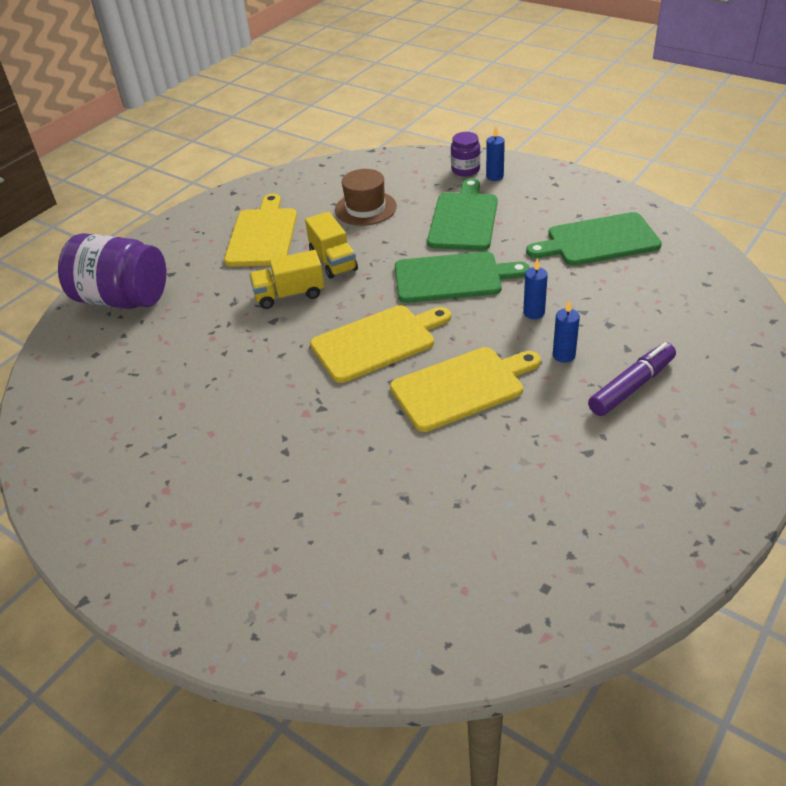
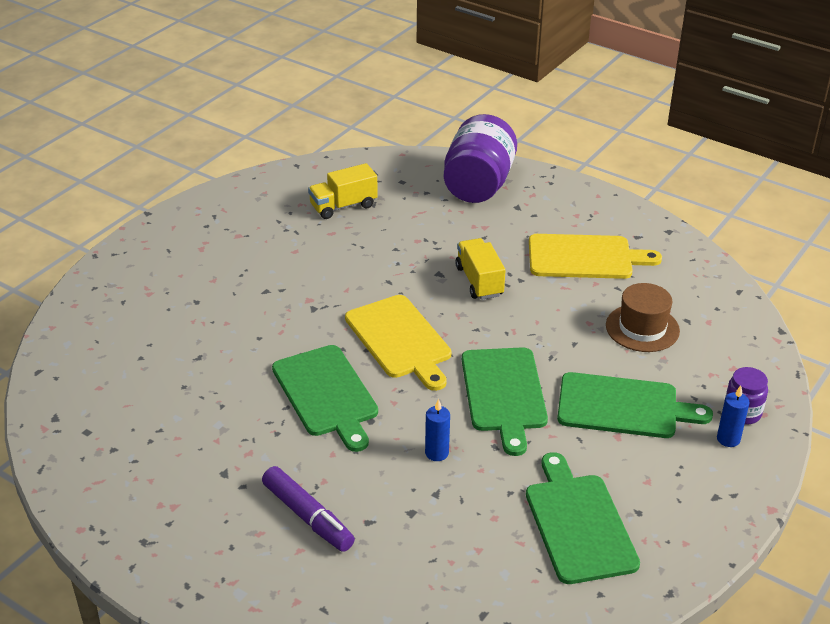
camera: 85 degrees right, 5 degrees down
(333, 261) = (537, 307): yellow truck -> yellow truck (343, 206)
(462, 387) = (326, 394): yellow cutting board -> green cutting board
(563, 355) = (363, 470): blue candle -> none

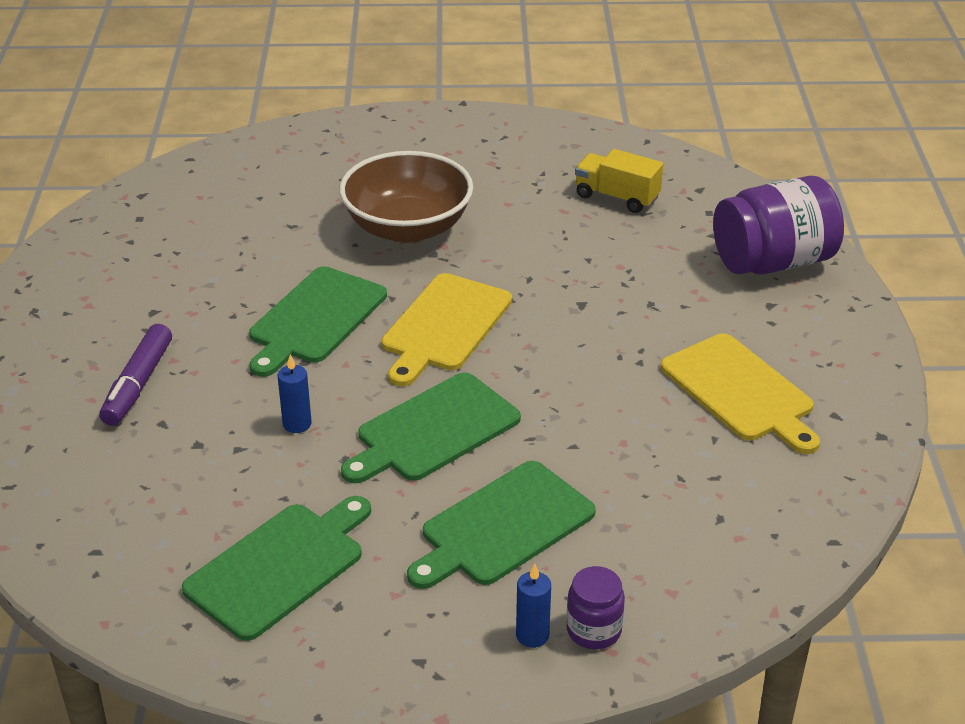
camera: 55 degrees right, 0 degrees up
(269, 305) = (407, 228): none -> brown bowl
(479, 281) = (601, 335): yellow truck -> none
(623, 407) = (503, 527): green cutting board -> green cutting board turned 75 degrees clockwise
(642, 328) = (661, 487): brown hat -> none

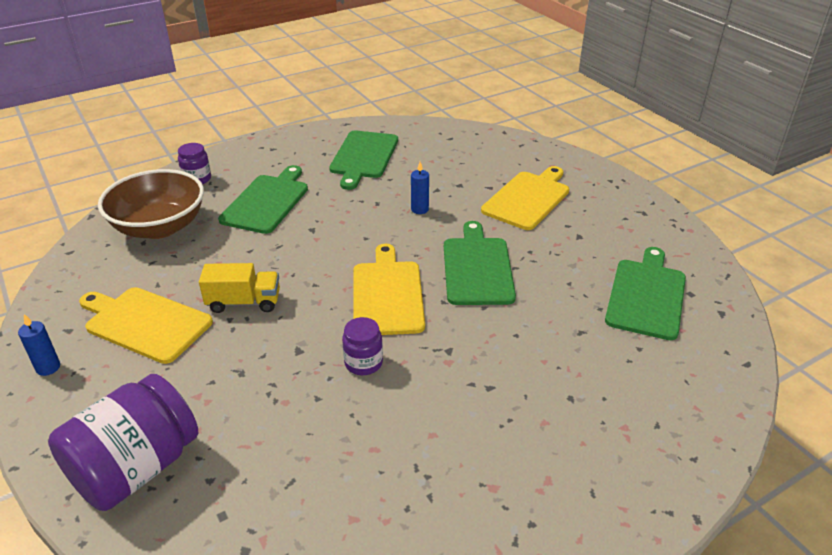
camera: 150 degrees right, 0 degrees up
(138, 384) = (528, 198): purple marker -> yellow cutting board
(407, 228) = (493, 368): brown bowl -> brown bowl (159, 227)
(433, 430) = (340, 231): green cutting board -> green cutting board (646, 295)
(524, 271) = (363, 363): none -> purple jar
(532, 635) = (226, 169): blue candle -> blue candle (48, 367)
(617, 197) = (331, 494): yellow truck -> yellow truck (244, 302)

